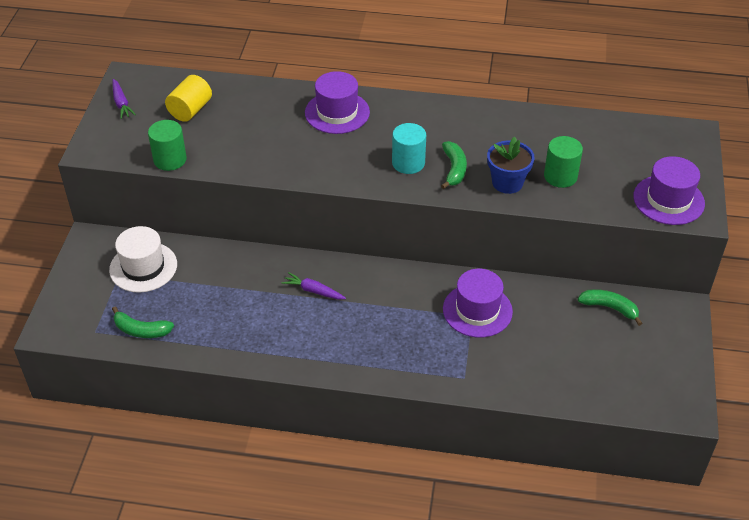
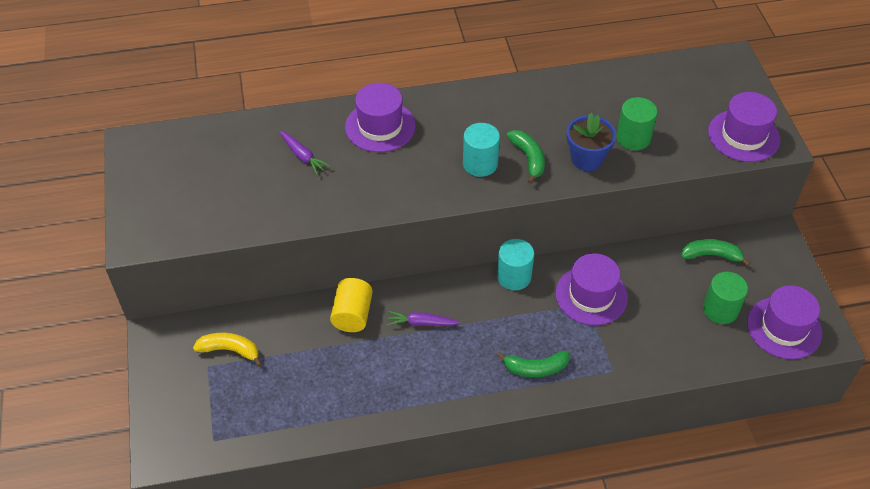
camera: 20 degrees left, 5 degrees up
(121, 103) = (141, 176): purple carrot -> purple carrot (302, 156)
(141, 330) = (263, 423): green banana -> green banana (535, 368)
(143, 267) = (230, 350): white hat -> yellow banana
(170, 160) = (229, 228): green cylinder -> green cylinder (720, 310)
(190, 110) = (222, 164): yellow cylinder -> yellow cylinder (352, 315)
(414, 276) = (514, 276): none -> turquoise cylinder
(648, 389) = (784, 328): none -> purple hat

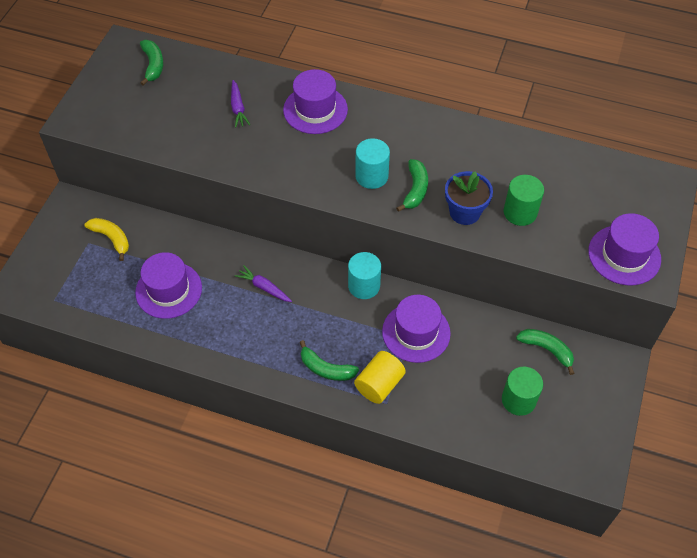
camera: 30 degrees right, 5 degrees up
(181, 151) = (153, 65): none -> green banana
(352, 315) = (217, 255): yellow cylinder -> yellow cylinder (379, 384)
(784, 328) = (564, 444): purple hat -> purple hat (168, 290)

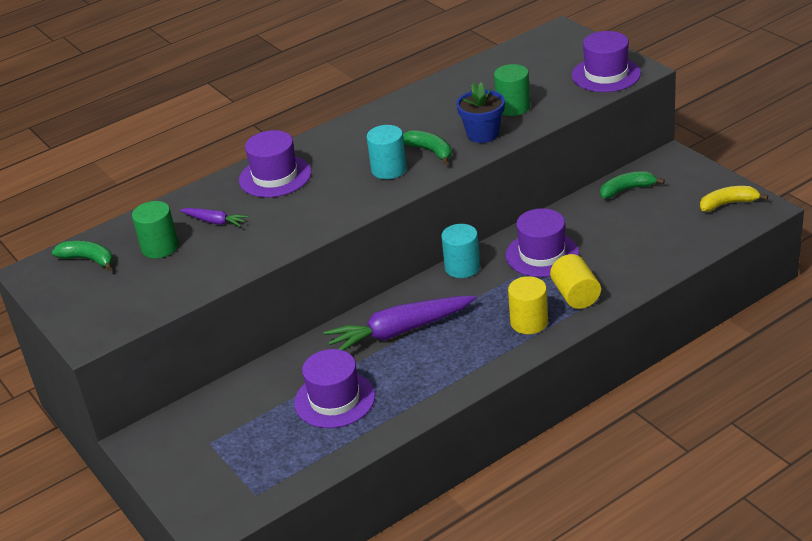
camera: 50 degrees left, 20 degrees down
(111, 238) = (224, 422): yellow banana -> yellow banana (728, 204)
(264, 287) = (400, 331): purple carrot -> purple carrot, size x2.05
(326, 369) = (529, 322): green banana -> yellow cylinder
(518, 400) = (661, 222): green cylinder -> green cylinder (160, 247)

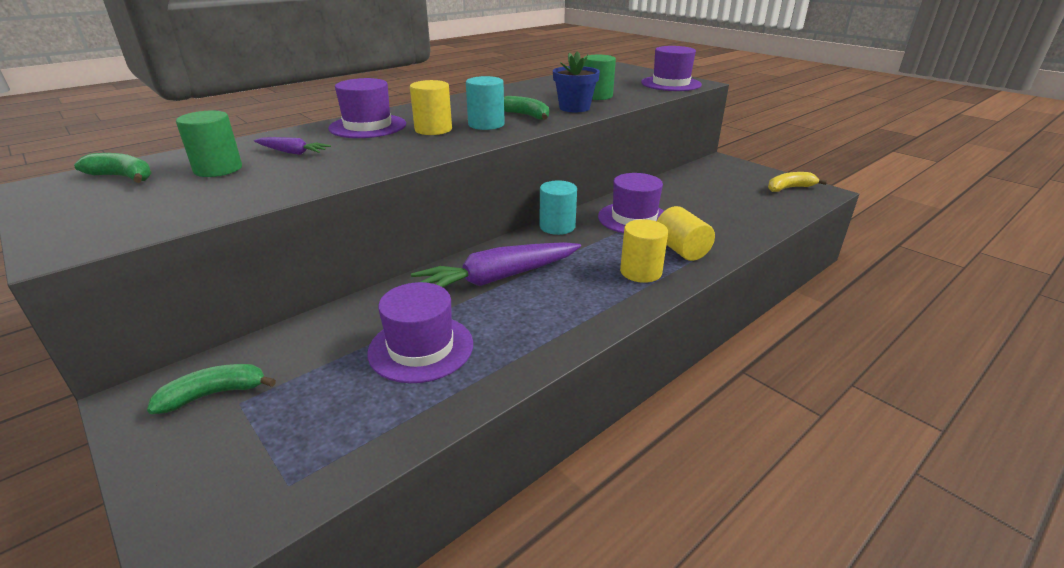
camera: 10 degrees left, 5 degrees down
(337, 180) = (433, 129): none -> yellow cylinder
(627, 190) = (693, 178): green banana -> green banana (214, 394)

